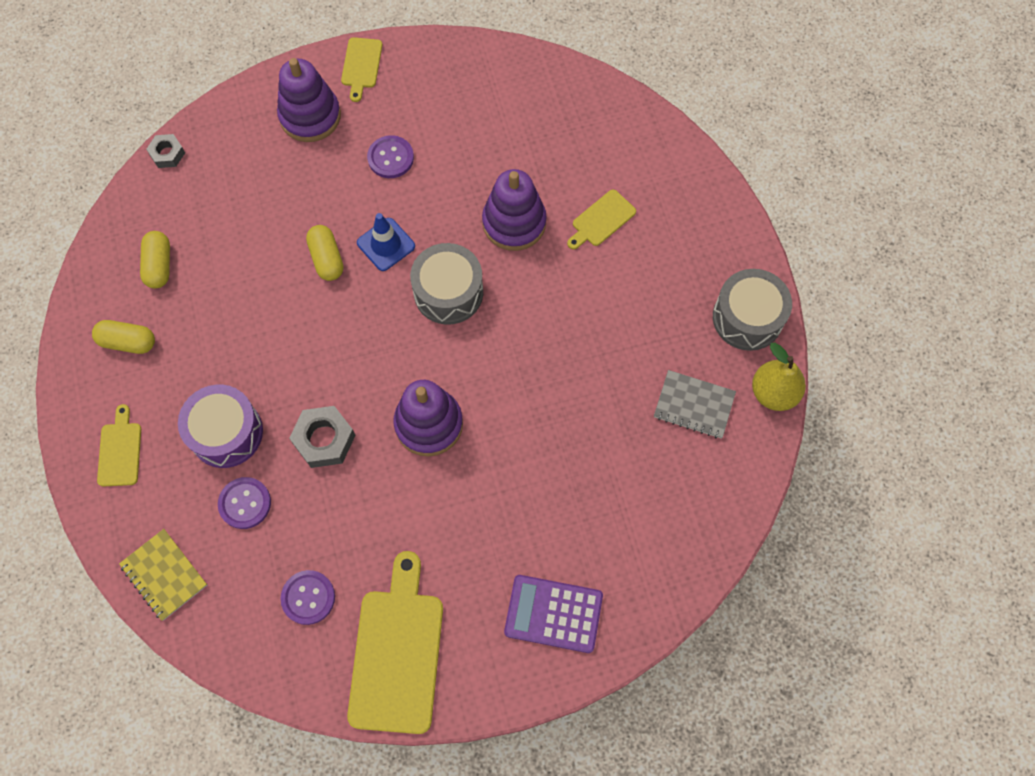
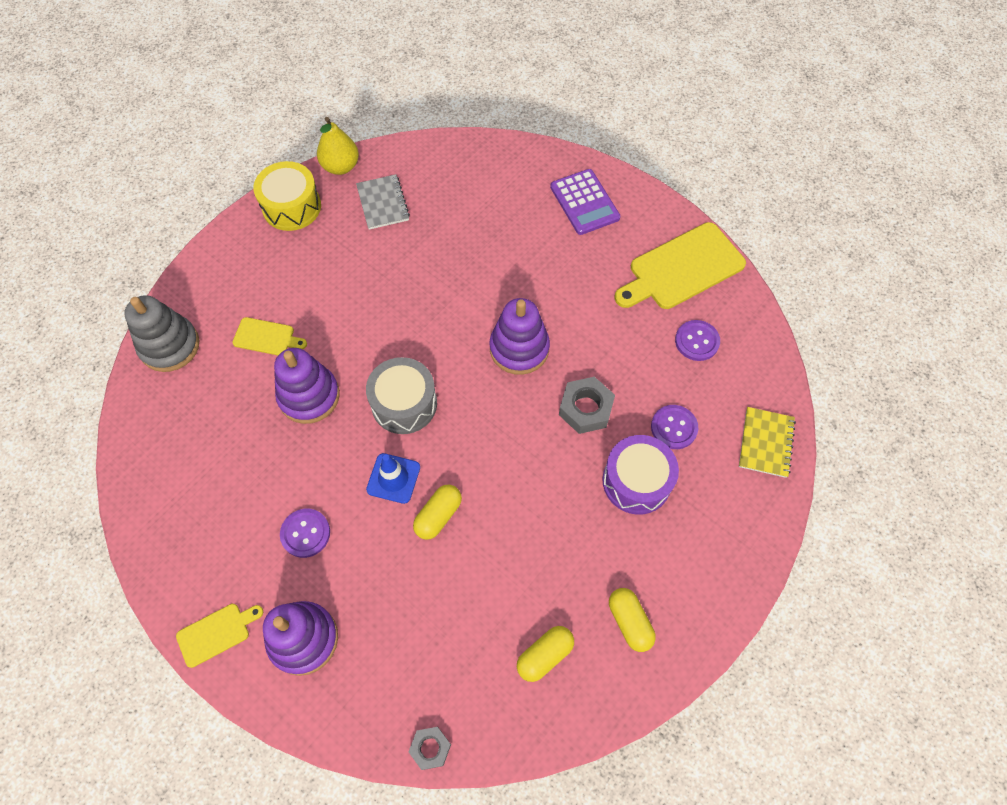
camera: 125 degrees left, 5 degrees down
(120, 451) = (715, 550): yellow cutting board -> none
(648, 142) = (170, 346): none -> grey stacking toy
(747, 318) = (292, 207): grey drum -> yellow drum

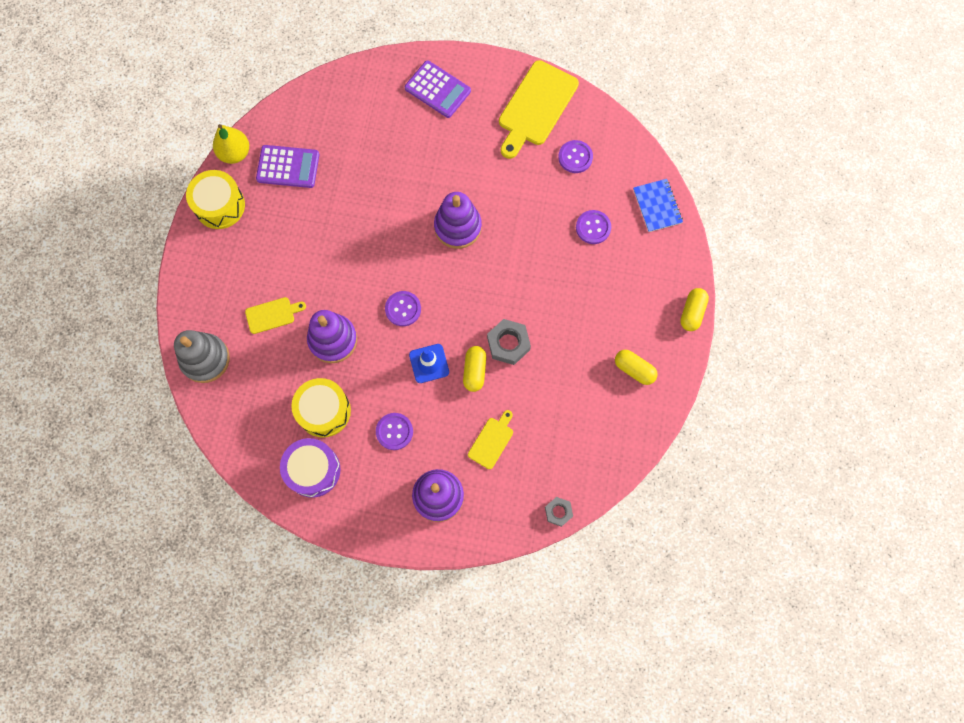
camera: 30 degrees left, 10 degrees up
(216, 633) = (379, 525): yellow cutting board -> yellow cutting board (492, 441)
(247, 467) = (324, 411): none -> yellow drum
(383, 203) = (288, 167): grey notebook -> purple calculator
(404, 403) = (403, 309): grey drum -> purple button
(544, 655) = (594, 419): yellow capsule -> yellow capsule (692, 312)
(585, 408) = (528, 246): grey nut -> grey nut (508, 344)
(636, 481) = (589, 277): purple drum -> purple drum (313, 470)
(766, 443) = (657, 206): yellow notebook -> blue notebook

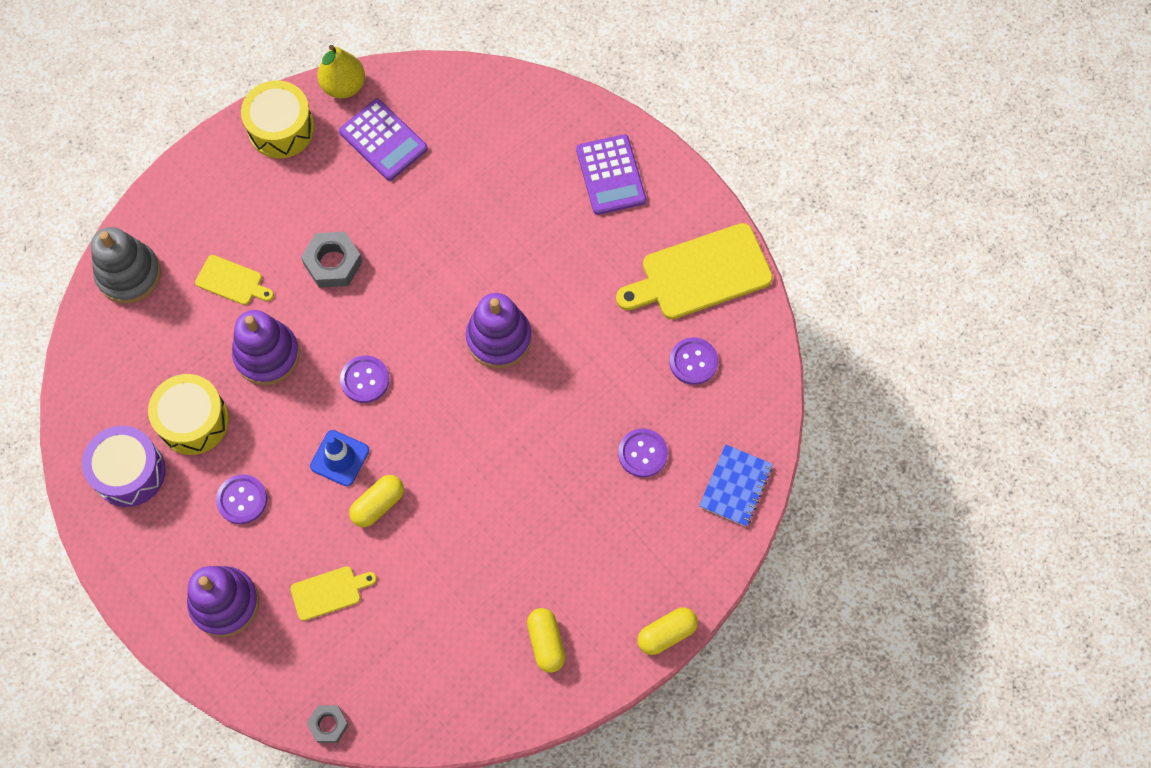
camera: 40 degrees right, 5 degrees down
(508, 344) = (439, 504): grey nut -> grey nut (333, 263)

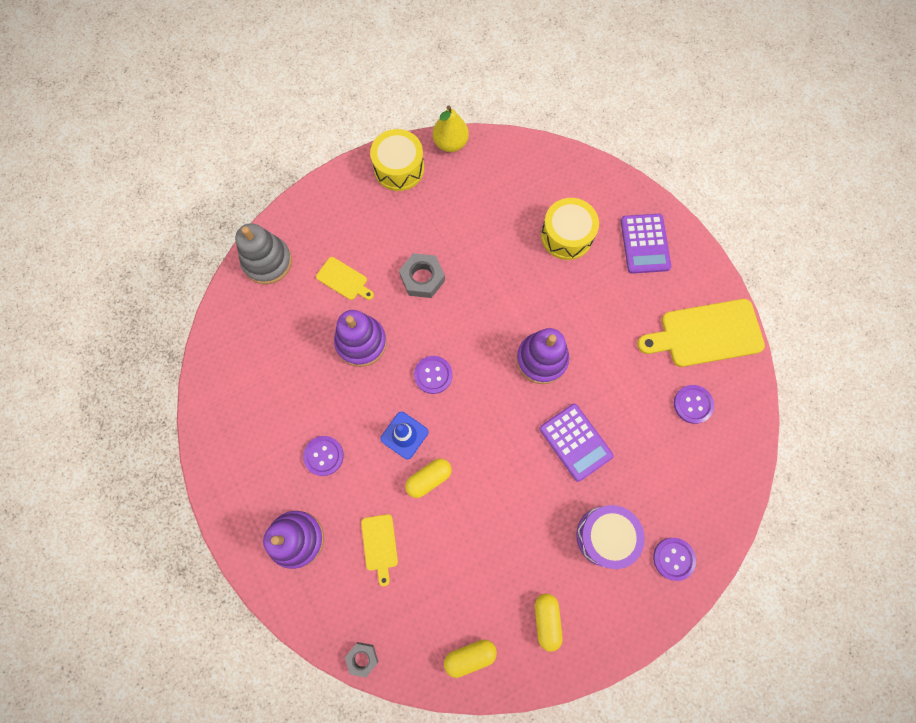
camera: 10 degrees right, 5 degrees up
(129, 472) = (241, 418): purple drum -> purple drum (605, 536)
(193, 421) = (296, 385): yellow drum -> yellow drum (566, 235)
(329, 592) = (380, 545): yellow cutting board -> yellow cutting board turned 90 degrees clockwise
(383, 140) = (474, 189): purple calculator -> purple calculator (575, 442)
(642, 453) = (643, 473): purple button -> purple button (673, 558)
(666, 634) = (645, 631): yellow capsule -> yellow capsule (470, 656)
(735, 486) = (715, 514): blue notebook -> none

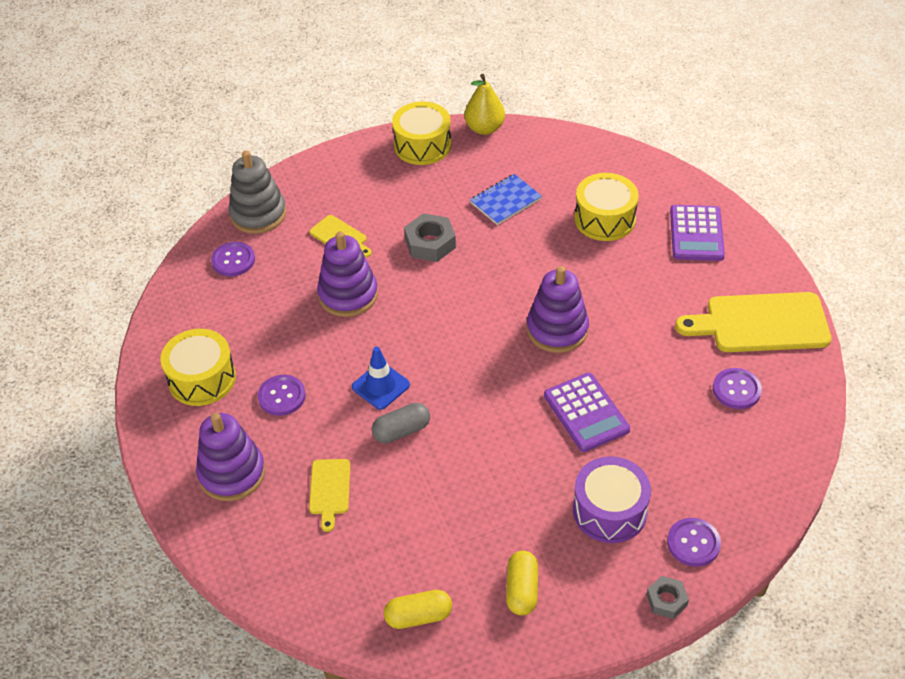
camera: 10 degrees right, 25 degrees down
(253, 446) = (202, 379): none -> yellow drum
(362, 658) = (284, 603): grey nut -> grey nut (666, 600)
(428, 479) = (401, 431): yellow capsule -> grey capsule
(433, 375) = (425, 332): purple button -> purple button (233, 260)
(480, 224) = (505, 201): none -> blue notebook

